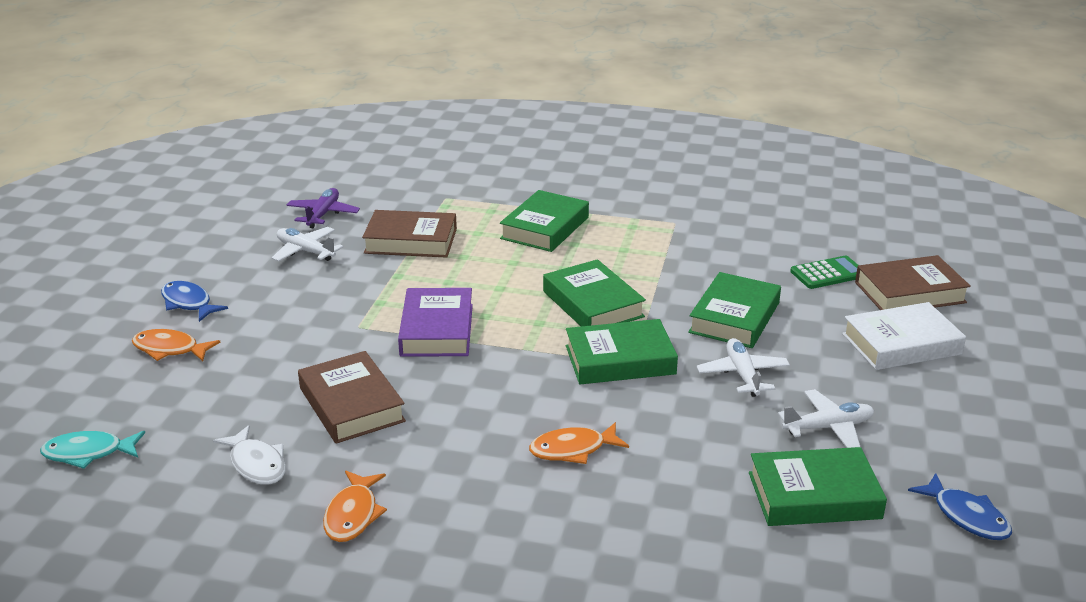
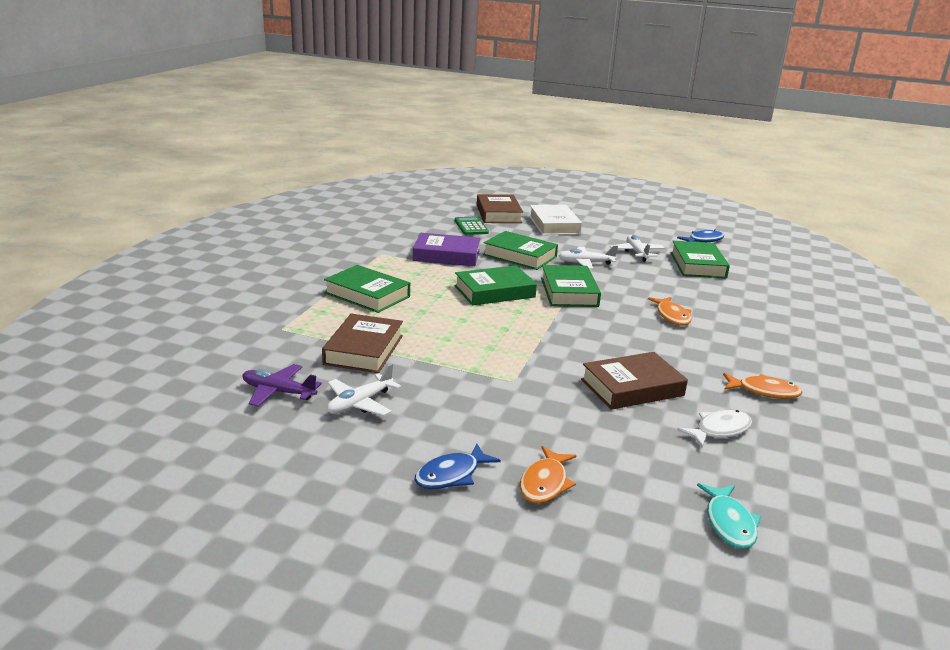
camera: 85 degrees left, 5 degrees down
(437, 330) = (523, 348): purple book -> purple book (446, 255)

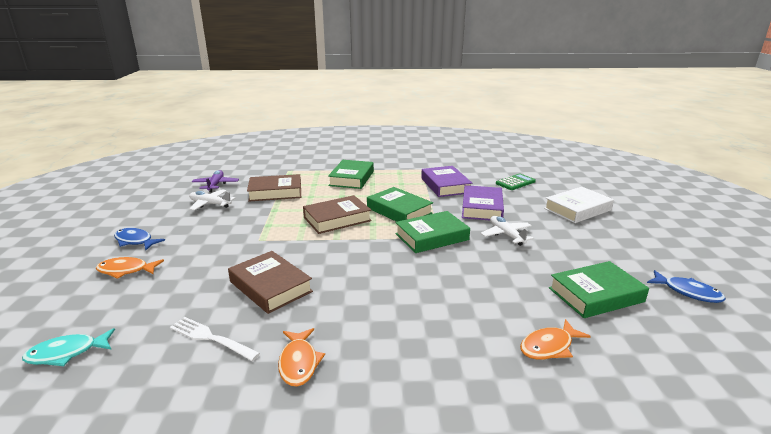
camera: 70 degrees right, 0 degrees up
(498, 214) = (562, 186): brown book -> brown book (337, 219)
(519, 256) = (481, 208): green book -> purple book
(636, 253) = (573, 255): white plane -> none
(672, 316) = (433, 291): orange fish -> orange fish (549, 346)
(719, 430) = (211, 338): white fish -> white fork

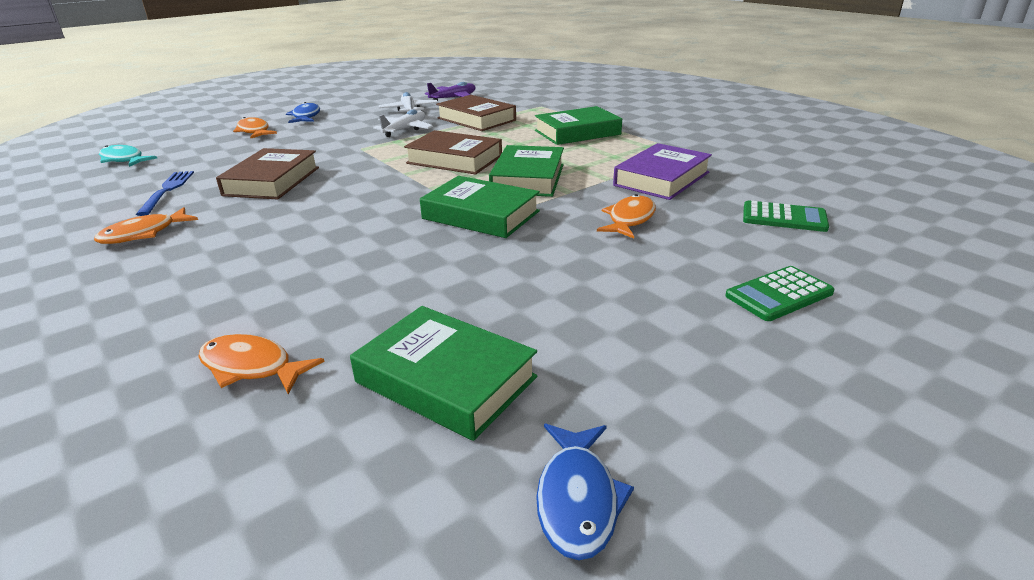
camera: 55 degrees right, 5 degrees up
(211, 338) = (167, 191): white fork -> blue fork
(481, 208) = (629, 219): purple book -> orange fish
(506, 235) = (562, 258): white plane -> white plane (405, 130)
(577, 209) = (779, 294): white book -> green calculator

